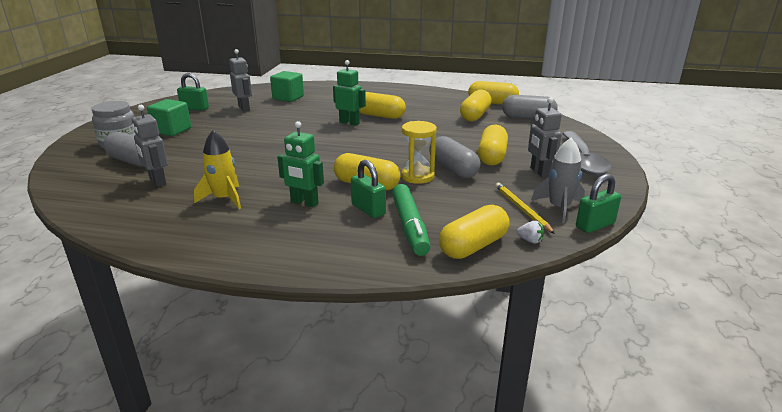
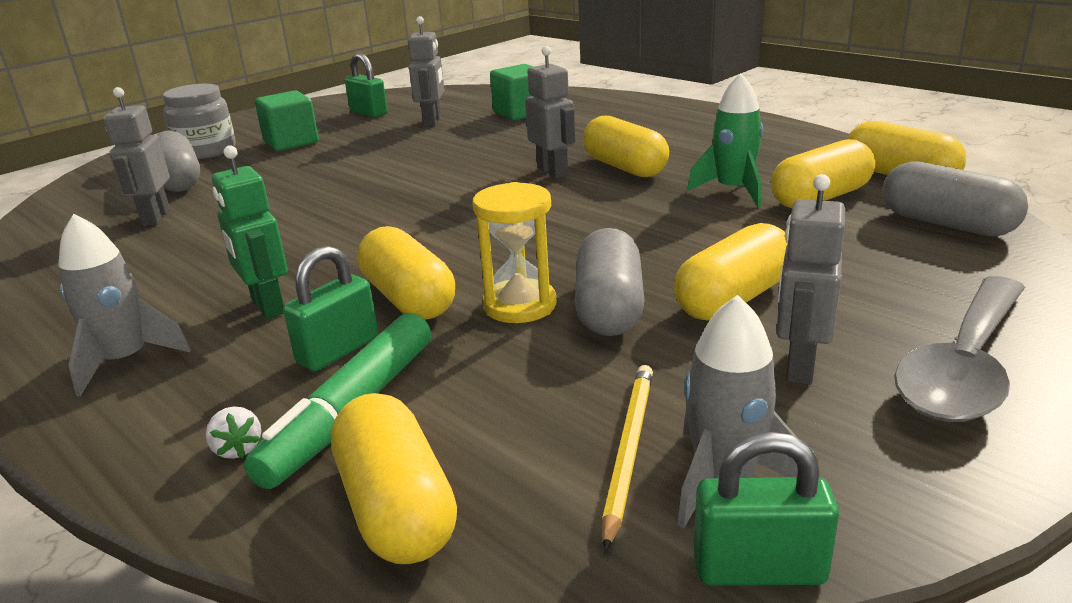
camera: 35 degrees right, 0 degrees up
(224, 199) = (182, 267): yellow rocket -> none
(271, 239) = (125, 361): none -> grey rocket
(349, 123) = (553, 172): green robot -> grey robot
(368, 209) = (338, 350): green padlock -> green padlock turned 45 degrees clockwise
(439, 118) = (733, 190): none -> green rocket
(473, 246) = (396, 507): yellow capsule -> yellow capsule turned 75 degrees clockwise
(530, 240) = (534, 544): white strawberry -> white strawberry (238, 449)

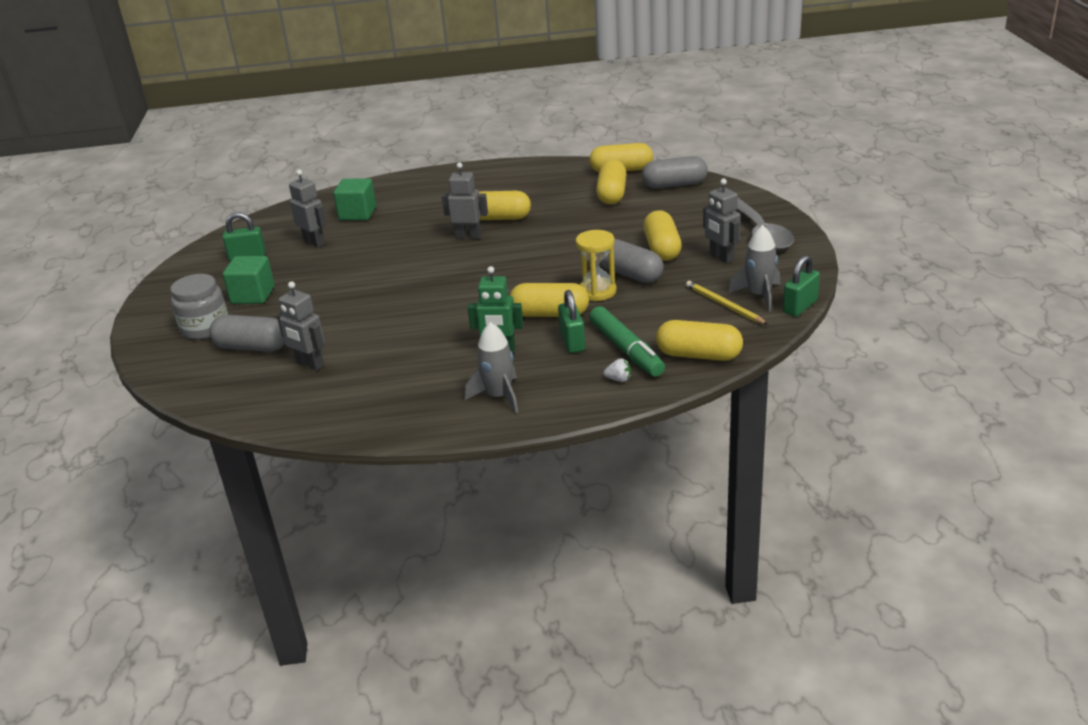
camera: 50 degrees left, 5 degrees up
(733, 190) = (571, 207): green rocket -> none

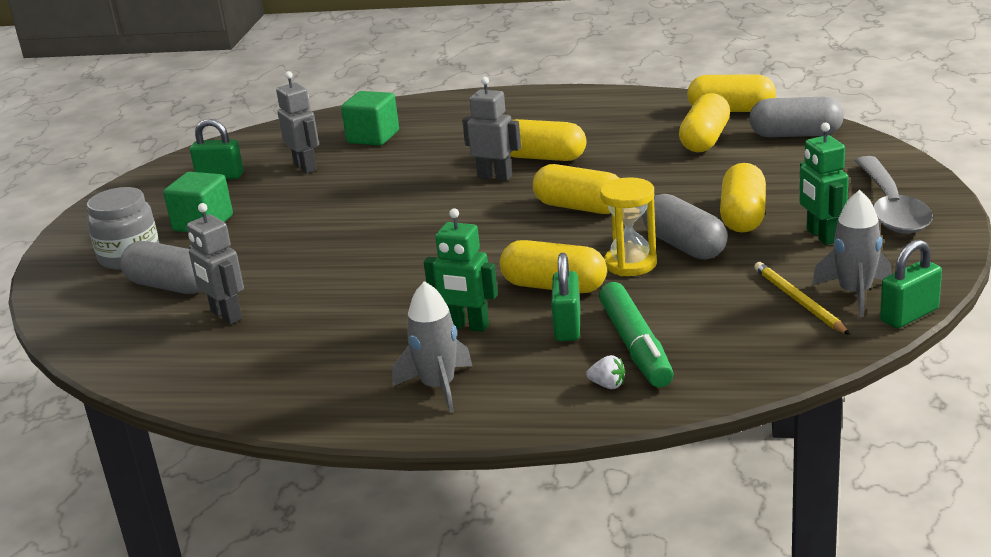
camera: 15 degrees right, 5 degrees down
(698, 355) = (733, 366): yellow capsule -> yellow capsule (579, 207)
(721, 257) = (821, 236): grey robot -> green robot

